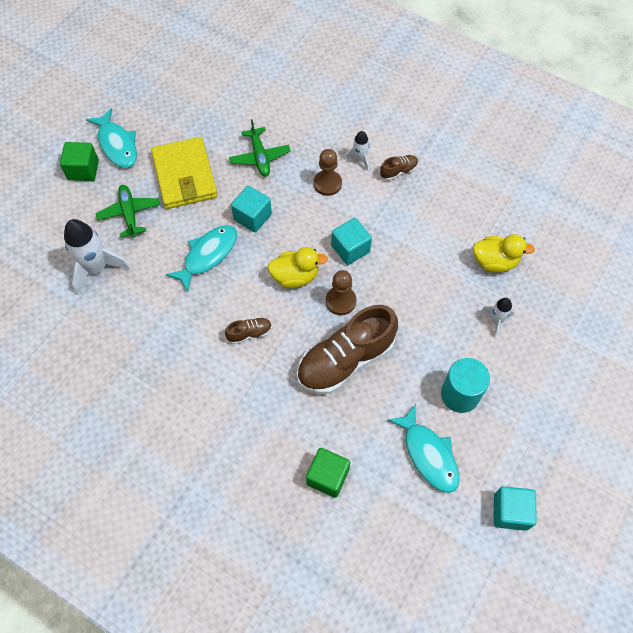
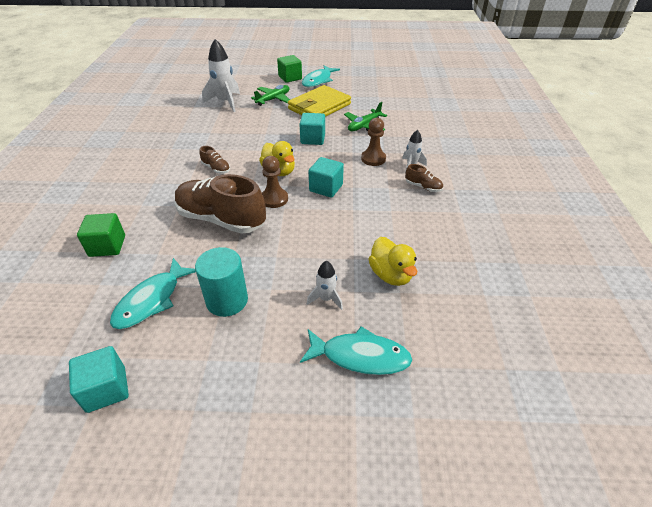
camera: 60 degrees right, 20 degrees down
(207, 255) = (266, 133): turquoise fish -> turquoise fish (360, 356)

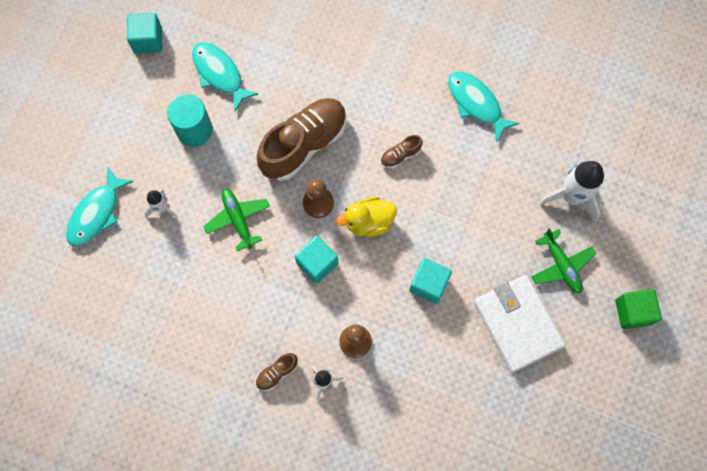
camera: 110 degrees right, 30 degrees up
(107, 246) = (304, 43): green cube -> none
(318, 81) = (608, 353): turquoise fish -> turquoise fish (476, 103)
(319, 106) = (517, 324): yellow wallet -> white wallet
(364, 126) = (440, 365): green plane -> green plane (238, 219)
(391, 275) = (164, 274): yellow duck -> none

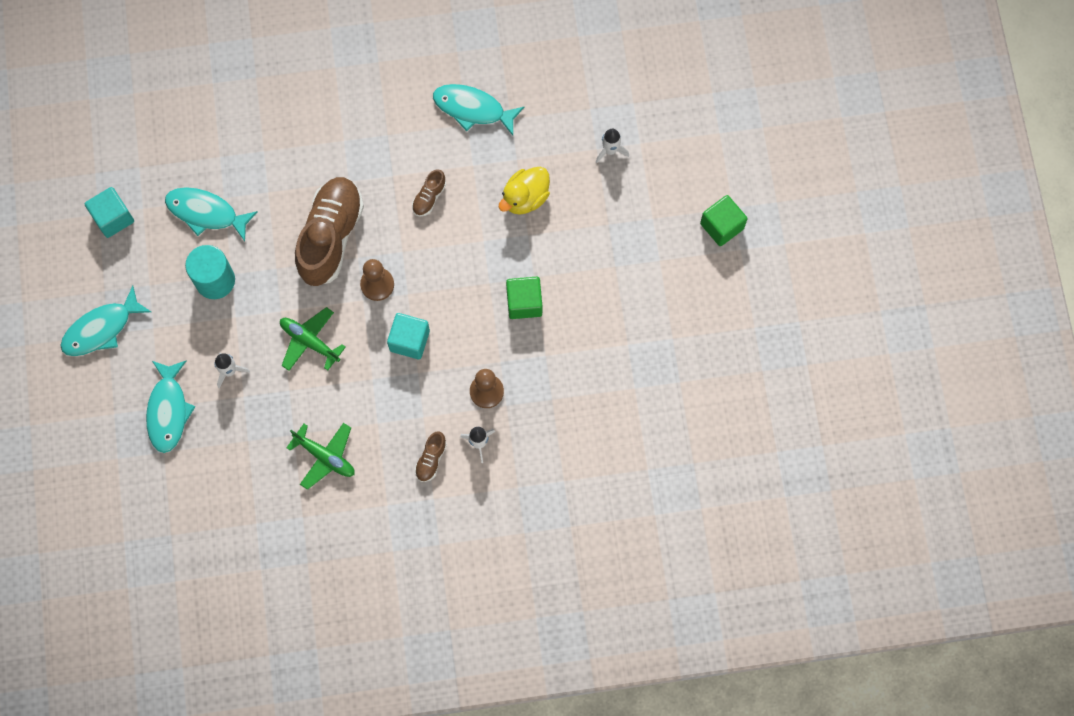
camera: 30 degrees left, 0 degrees up
(87, 120) = (101, 329): none -> turquoise fish
(368, 222) = (435, 276): yellow duck -> yellow duck (525, 198)
(429, 284) = (524, 302): turquoise cube -> green cube
(517, 324) = (625, 294): white wallet -> none
(561, 265) = (635, 219): green plane -> green plane (325, 456)
(571, 197) = (610, 150): white rocket -> white rocket, size x0.53

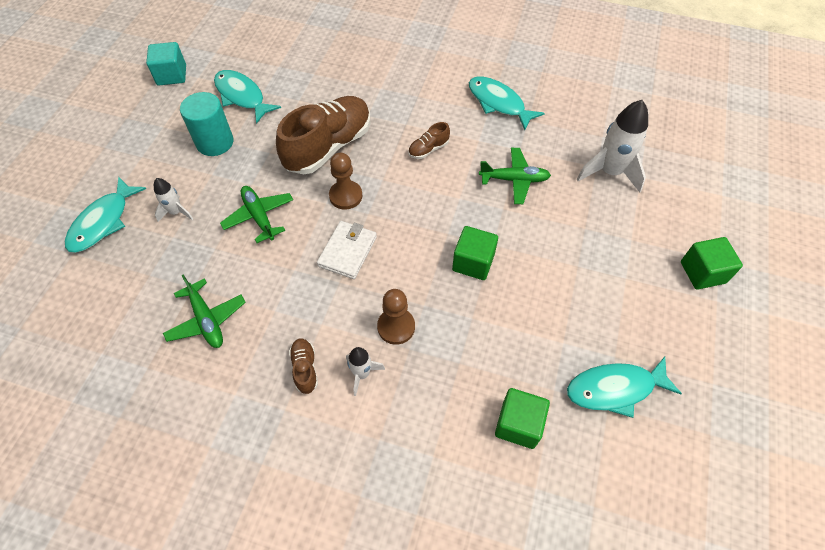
camera: 25 degrees right, 15 degrees down
(101, 329) = (102, 142): turquoise fish -> turquoise fish (615, 389)
(409, 340) = (347, 251): turquoise cube -> white wallet
(431, 459) = (305, 368): brown shoe -> brown shoe turned 120 degrees clockwise
(525, 198) = (514, 180): yellow duck -> green plane
(610, 150) = (609, 172): white rocket -> white rocket, size x1.87
(617, 428) = (518, 424): none -> green cube

